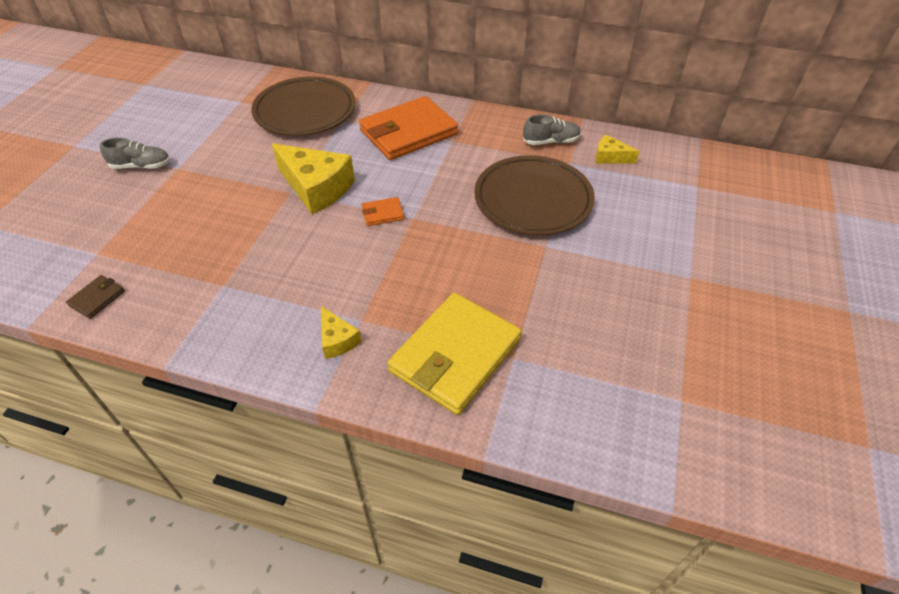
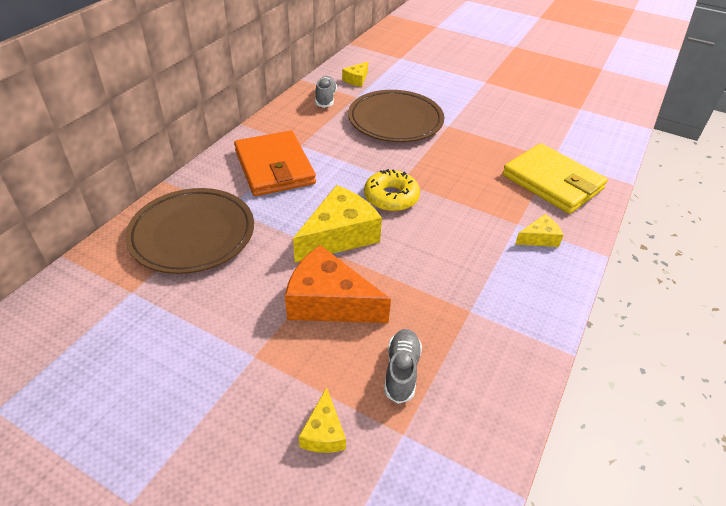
camera: 80 degrees left, 5 degrees down
(97, 298) = (481, 423): brown wallet -> none
(106, 212) = (324, 432): none -> yellow cheese
(141, 166) = (233, 398): grey shoe -> grey shoe (401, 371)
(232, 195) = (329, 302): none -> orange cheese
(382, 213) = (391, 197): orange wallet -> yellow donut

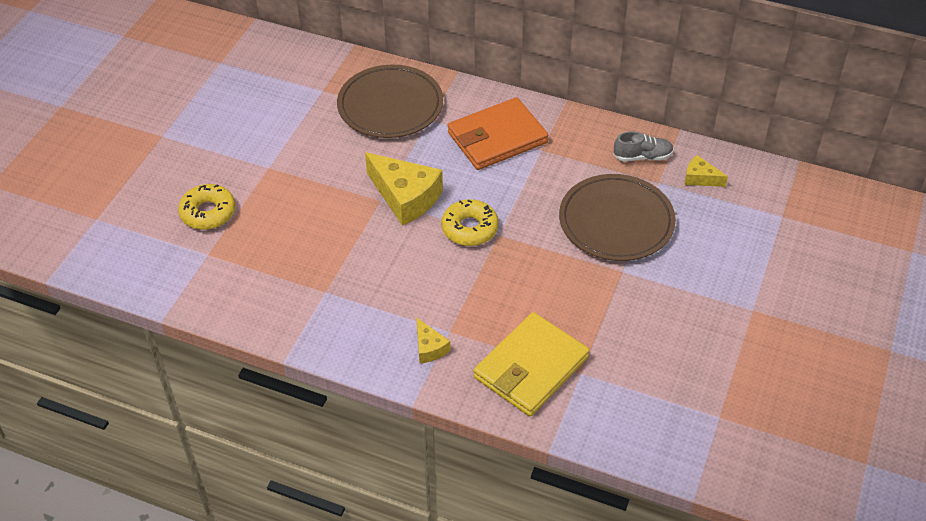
camera: 85 degrees right, 5 degrees up
(324, 432) = (208, 213): yellow cheese -> yellow donut
(329, 302) = (325, 200): orange cheese -> none
(401, 371) = (260, 250): grey shoe -> none

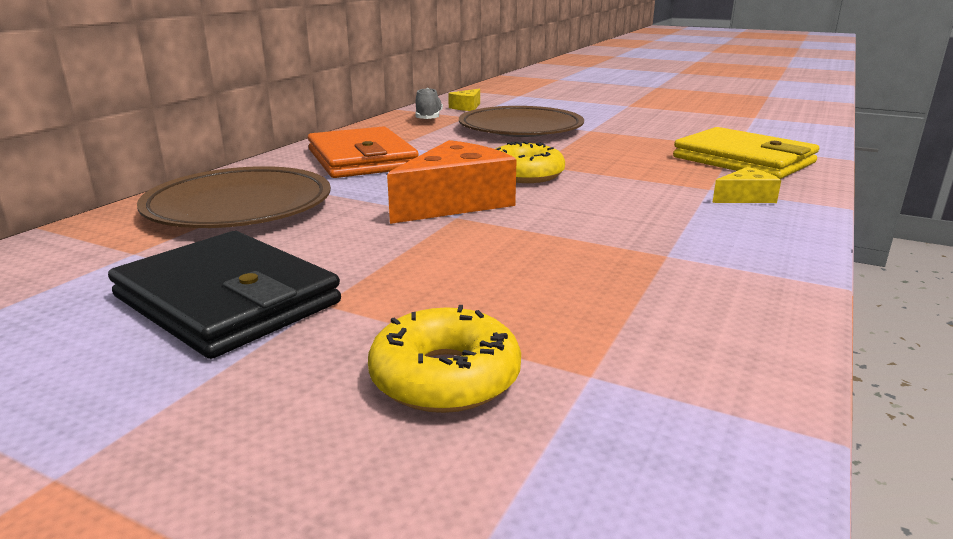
camera: 85 degrees left, 25 degrees down
(271, 137) = (228, 300): none -> black wallet
(405, 197) = (455, 202): yellow cheese -> orange cheese

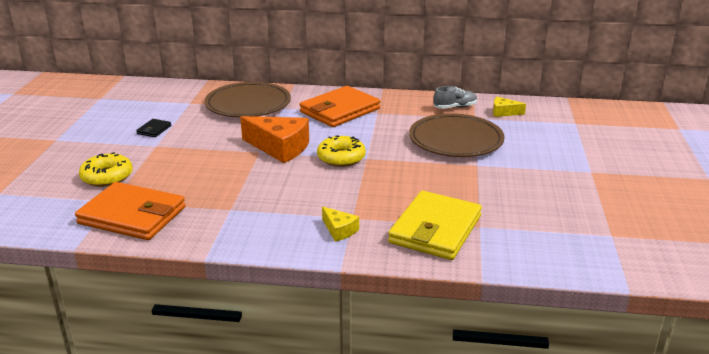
camera: 70 degrees right, 5 degrees up
(228, 300) = (154, 130): black wallet -> black wallet, size x0.42
(674, 350) = (132, 215): none -> orange wallet

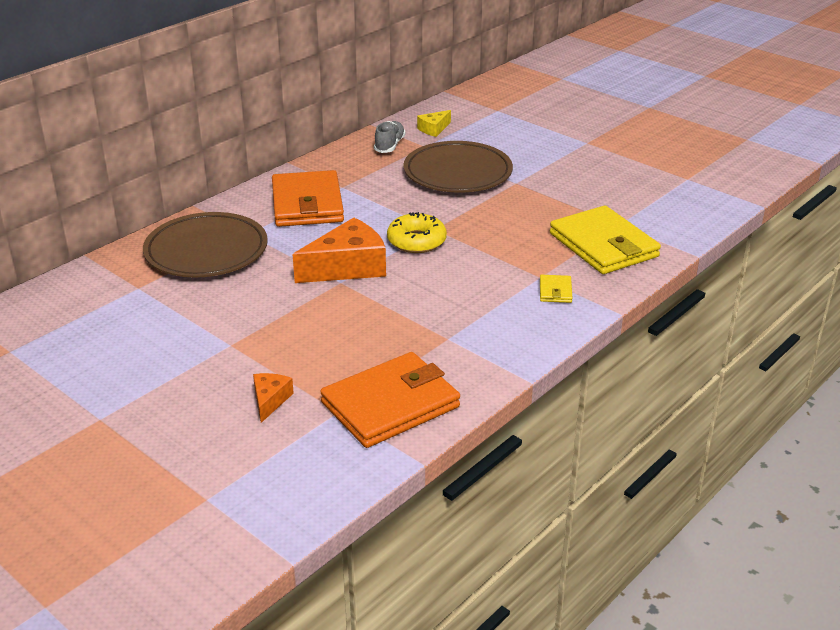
camera: 55 degrees left, 5 degrees up
(107, 177) = (270, 400): yellow donut -> orange cheese
(154, 130) = (182, 334): black wallet -> none
(339, 230) = (555, 291): yellow cheese -> yellow wallet

